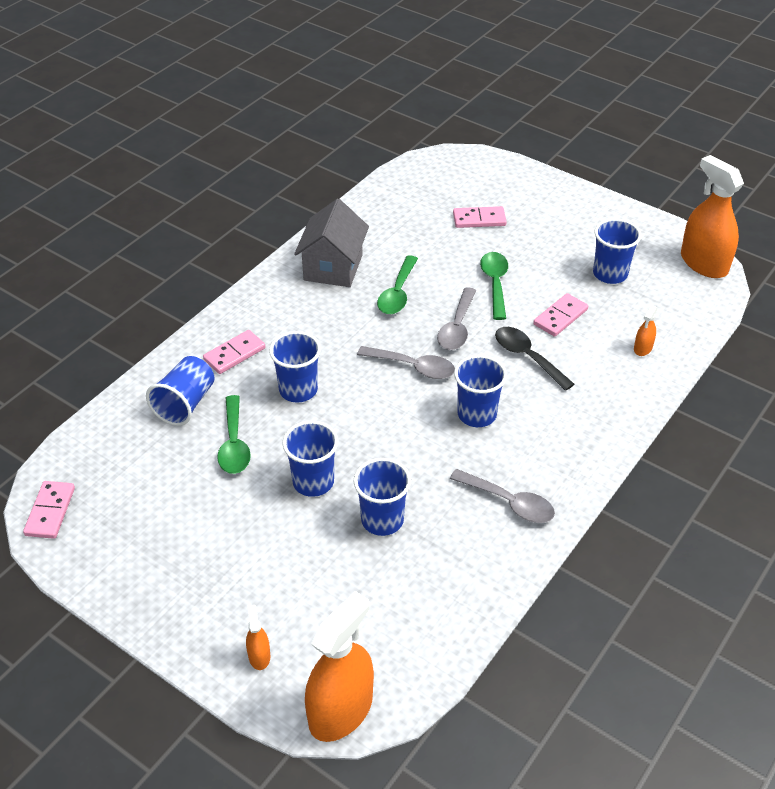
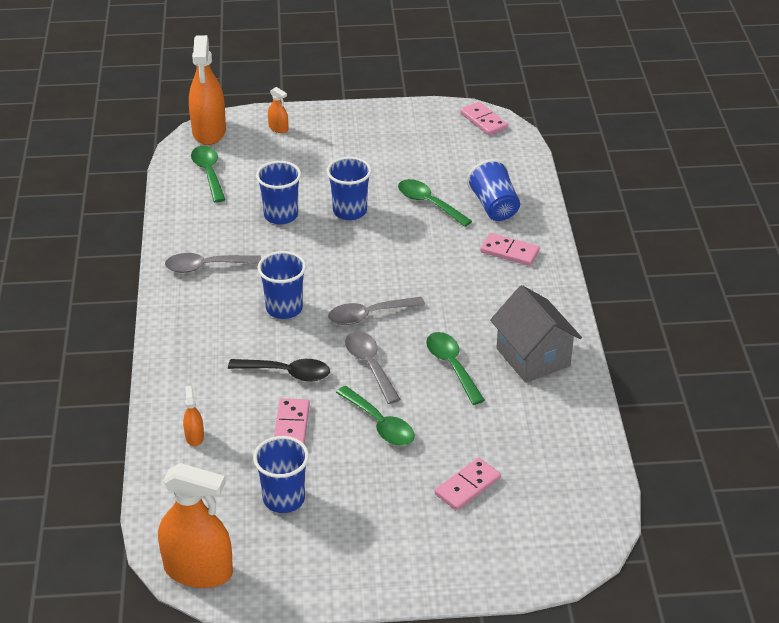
camera: 140 degrees right, 5 degrees down
(234, 354) = (509, 252): pink domino -> pink domino turned 75 degrees counterclockwise
(298, 390) = (432, 254): blue cup -> none
(401, 634) = (208, 173): none -> green spoon

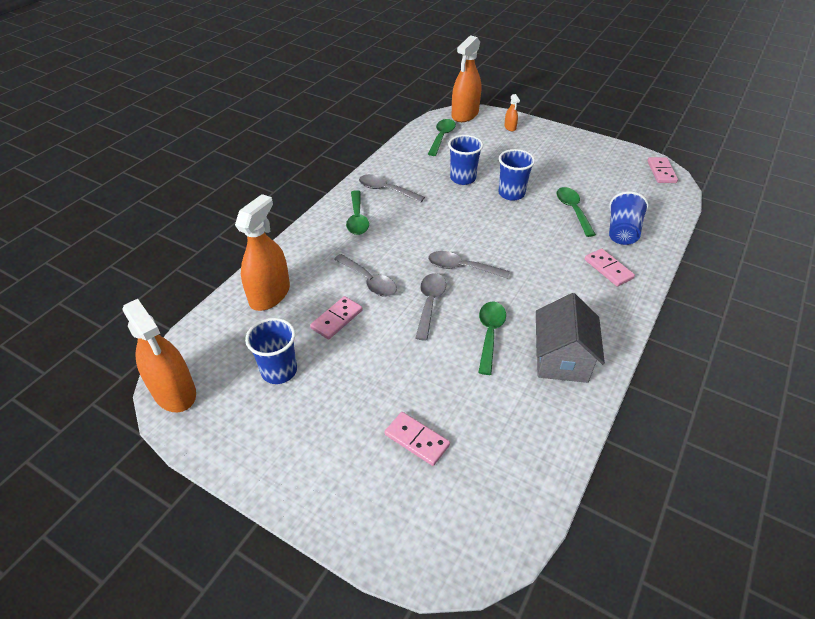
camera: 35 degrees right, 5 degrees up
(194, 437) = (270, 294): orange spray bottle -> orange spray bottle, size x2.27
(284, 308) = (409, 237): blue cup -> none
(287, 373) = (369, 281): black spoon -> grey spoon
(380, 424) = (397, 351): green spoon -> green spoon (357, 219)
(467, 486) = (417, 440): pink domino -> pink domino turned 45 degrees clockwise

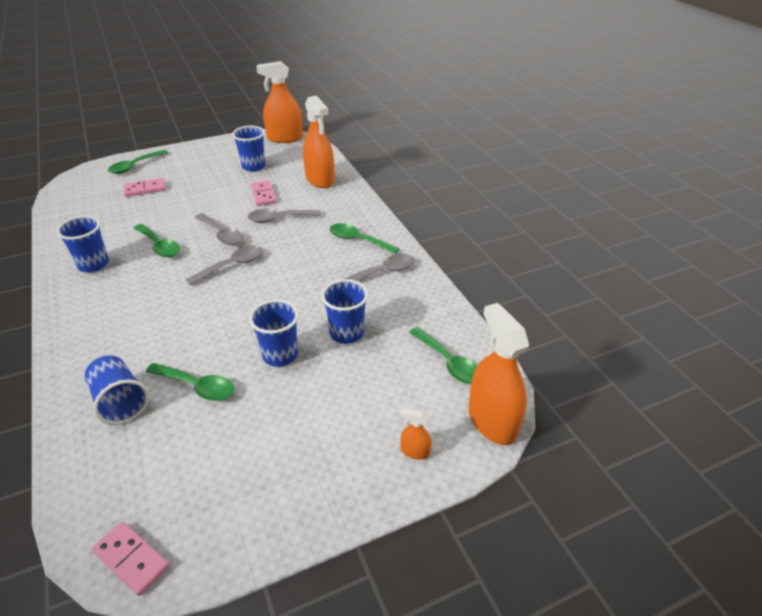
camera: 125 degrees right, 5 degrees down
(376, 512) = (135, 166): none -> green spoon
(561, 359) = (93, 264): grey house -> blue cup
(608, 269) = (106, 350): pink domino -> none

